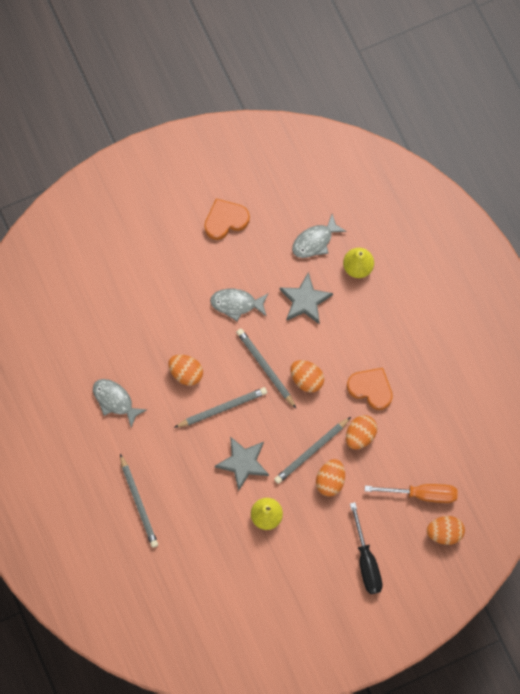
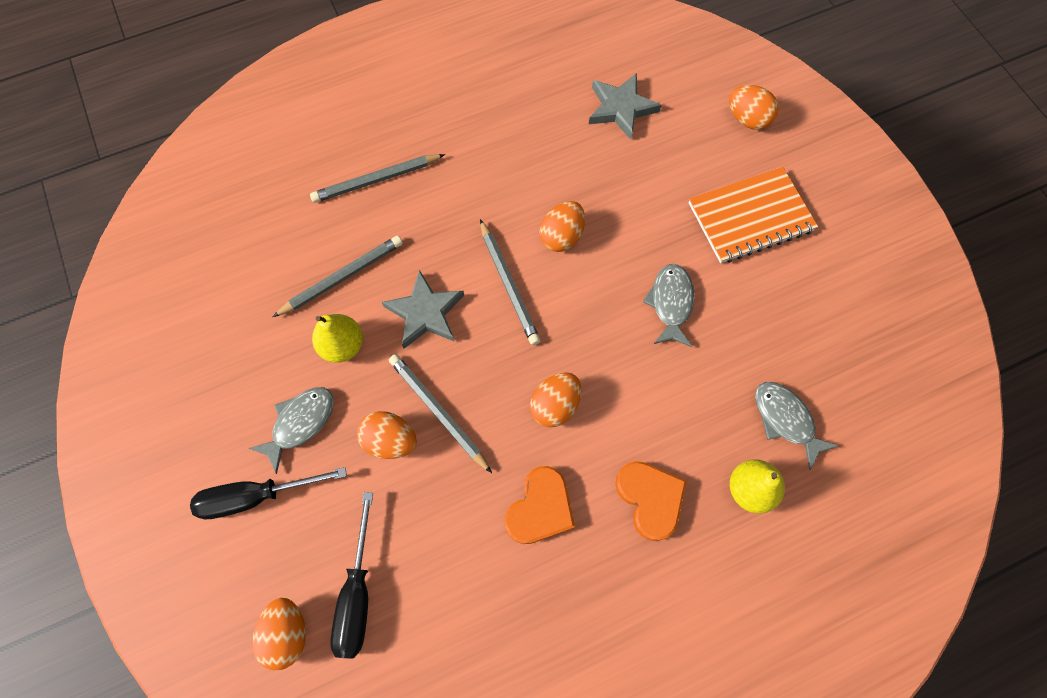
camera: 90 degrees right, 5 degrees down
(115, 400) = (520, 150): grey fish -> grey fish (300, 423)
(172, 247) = (750, 217): none -> orange notebook
(225, 220) = (802, 287): orange heart -> orange heart (650, 499)
(265, 367) = (572, 344): grey pencil -> grey pencil (342, 277)
(305, 300) = (683, 404): grey star -> grey star (621, 108)
(360, 435) = (462, 489): orange egg -> orange egg (747, 119)
(422, 494) = (357, 593): orange screwdriver -> black screwdriver

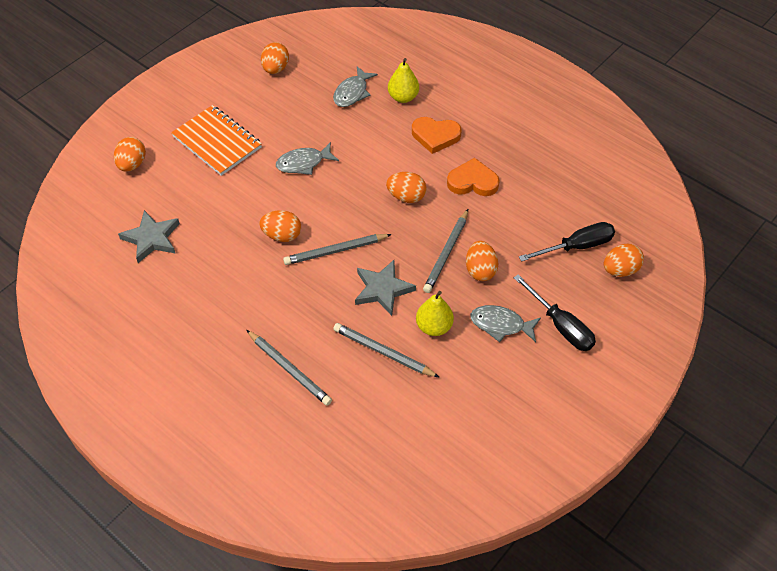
camera: 115 degrees left, 15 degrees down
(509, 284) = (335, 251): grey pencil -> grey pencil turned 150 degrees counterclockwise
(650, 499) = (435, 136): orange heart -> orange heart turned 120 degrees counterclockwise
(873, 335) = (275, 69): none -> orange egg

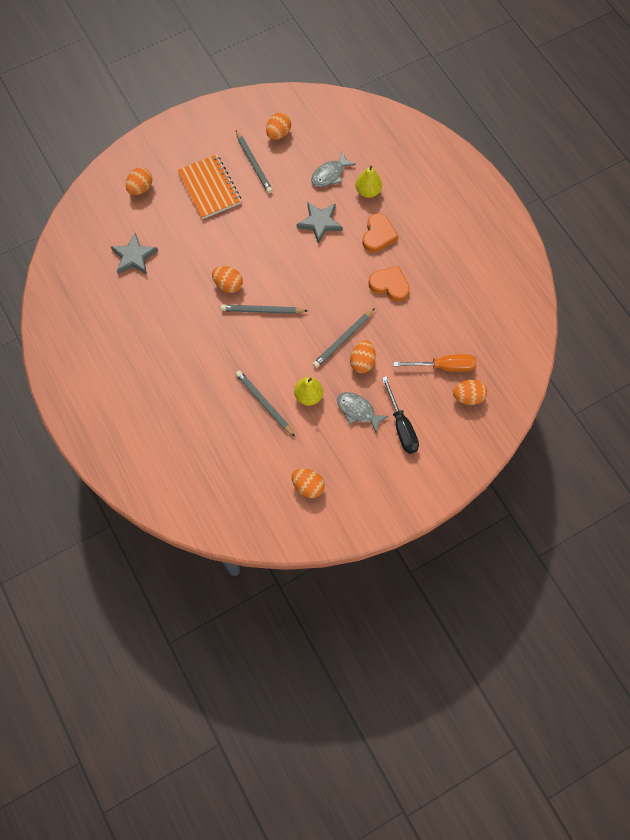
camera: 20 degrees right, 15 degrees up
(289, 369) = (193, 394): grey pencil -> grey pencil (254, 164)
(303, 163) = (267, 227): grey fish -> none
(383, 289) = (284, 353): grey star -> grey star (320, 223)
(406, 196) = (333, 281): orange egg -> orange egg (308, 486)
(435, 136) = (378, 235): orange heart -> orange heart turned 105 degrees counterclockwise
(576, 246) = (444, 366): black screwdriver -> orange screwdriver

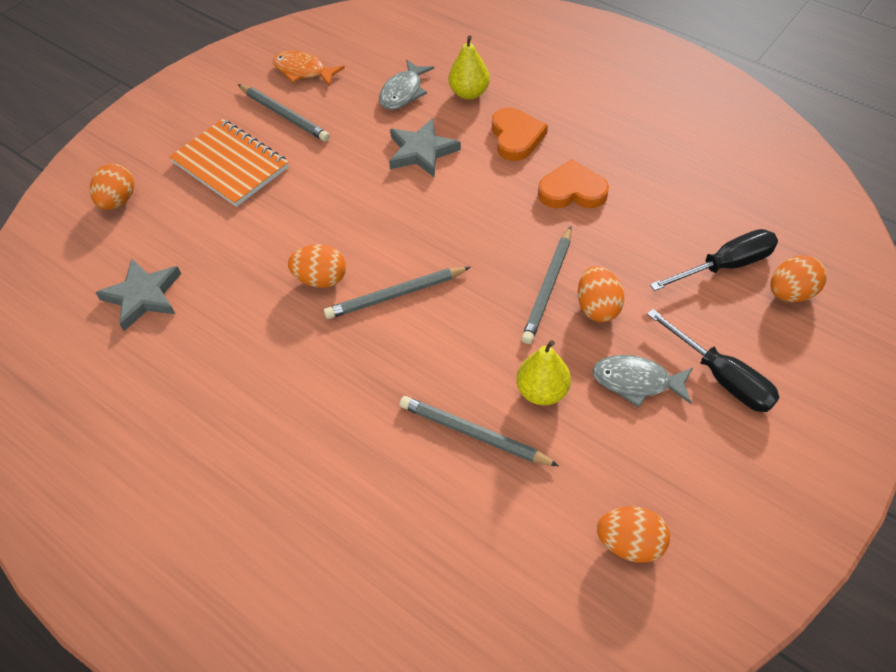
camera: 20 degrees left, 15 degrees down
(278, 133) = (303, 71): orange egg -> orange fish
(444, 366) = (725, 266): orange screwdriver -> black screwdriver

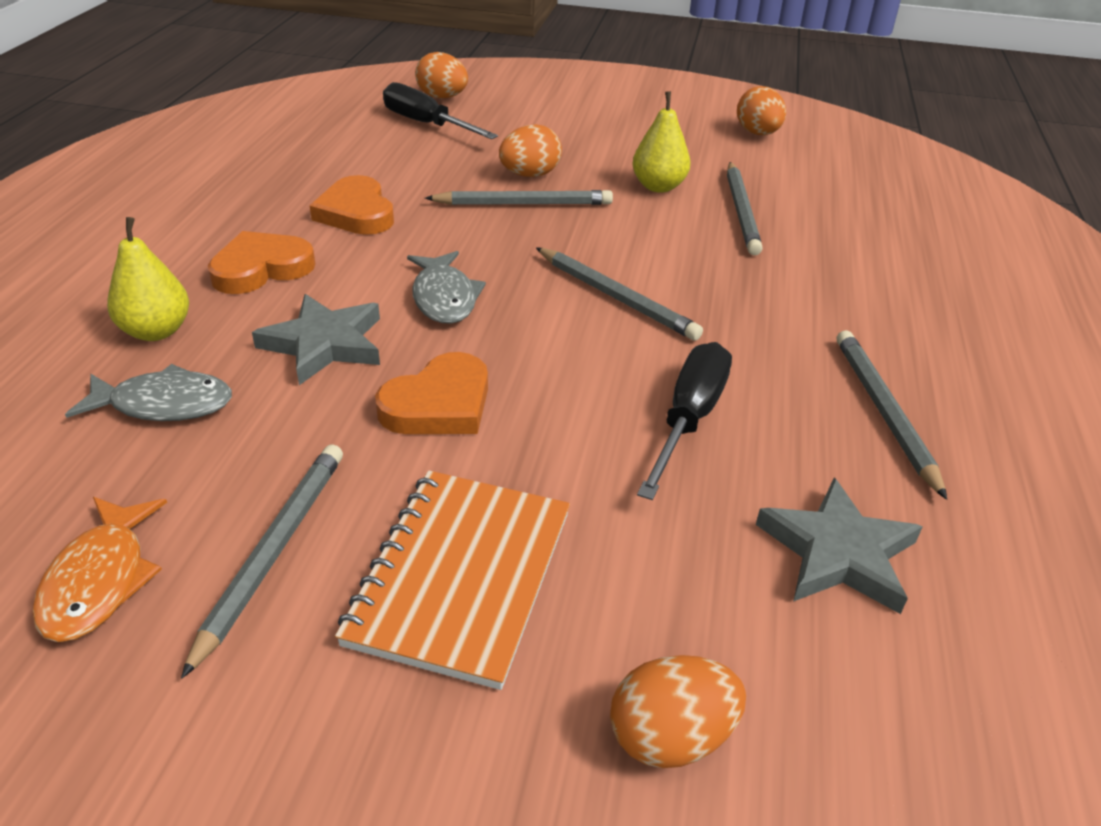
camera: 120 degrees left, 15 degrees down
(206, 378) = (884, 412): none -> grey pencil
(321, 279) = (641, 365): orange egg -> none
(343, 184) = (439, 404): none -> orange heart
(636, 382) = (603, 147): grey fish -> grey fish (444, 298)
(721, 377) = (563, 116): black screwdriver -> black screwdriver (688, 419)

